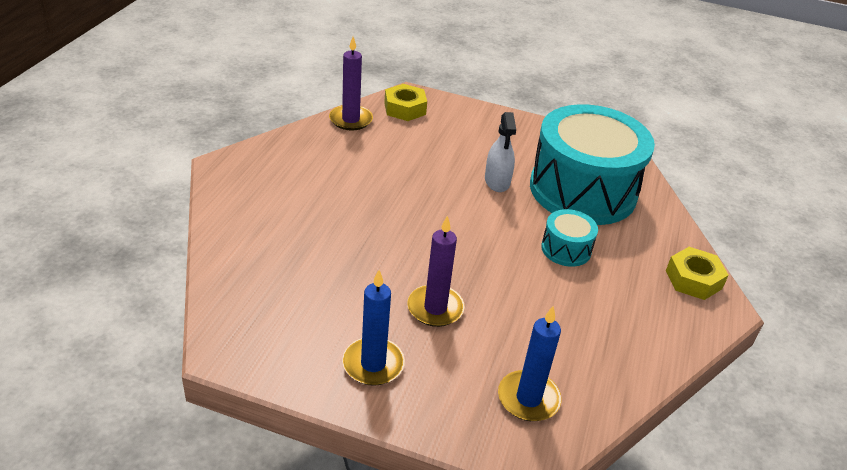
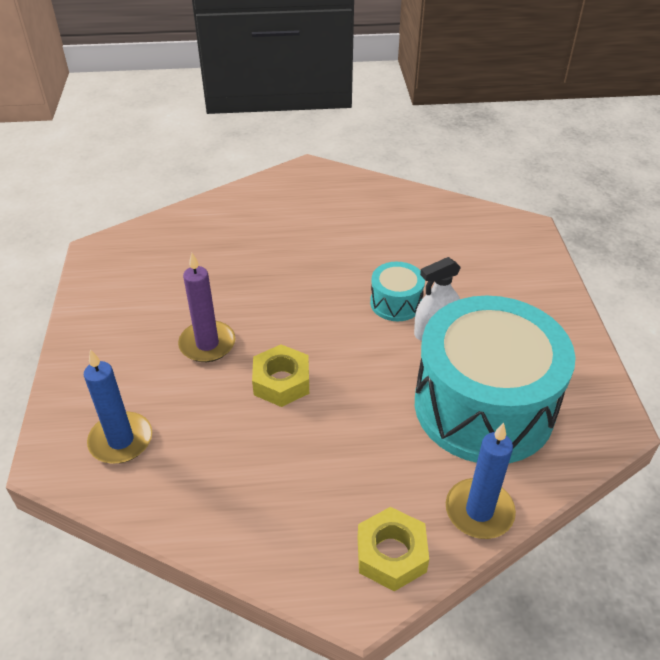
camera: 70 degrees right, 5 degrees up
(350, 120) = (441, 207): purple candle -> none
(373, 364) = (119, 328): blue candle -> blue candle (479, 511)
(405, 108) = (498, 231): yellow nut -> yellow nut (281, 382)
(566, 249) = (360, 416): turquoise drum -> turquoise drum (396, 303)

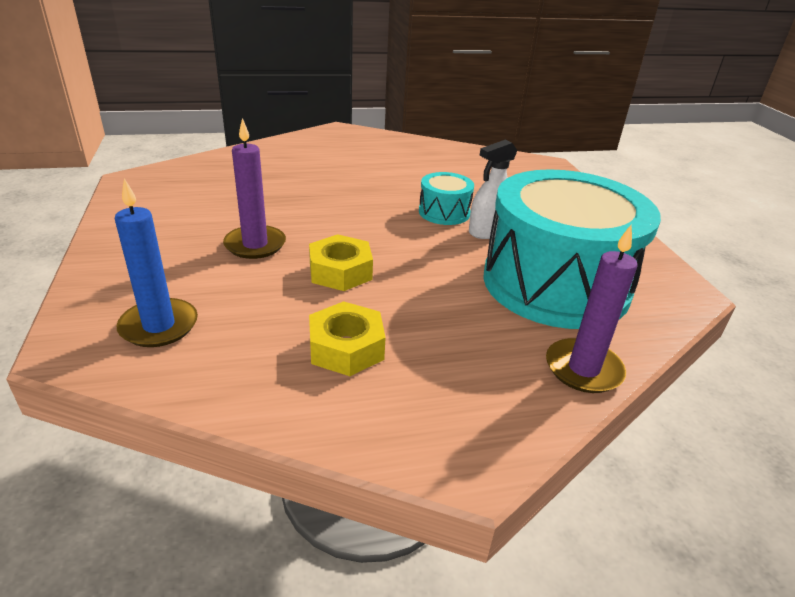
camera: 10 degrees left, 10 degrees down
(391, 554) = (499, 415): yellow nut -> yellow nut (346, 348)
(479, 511) = (583, 369): blue candle -> purple candle

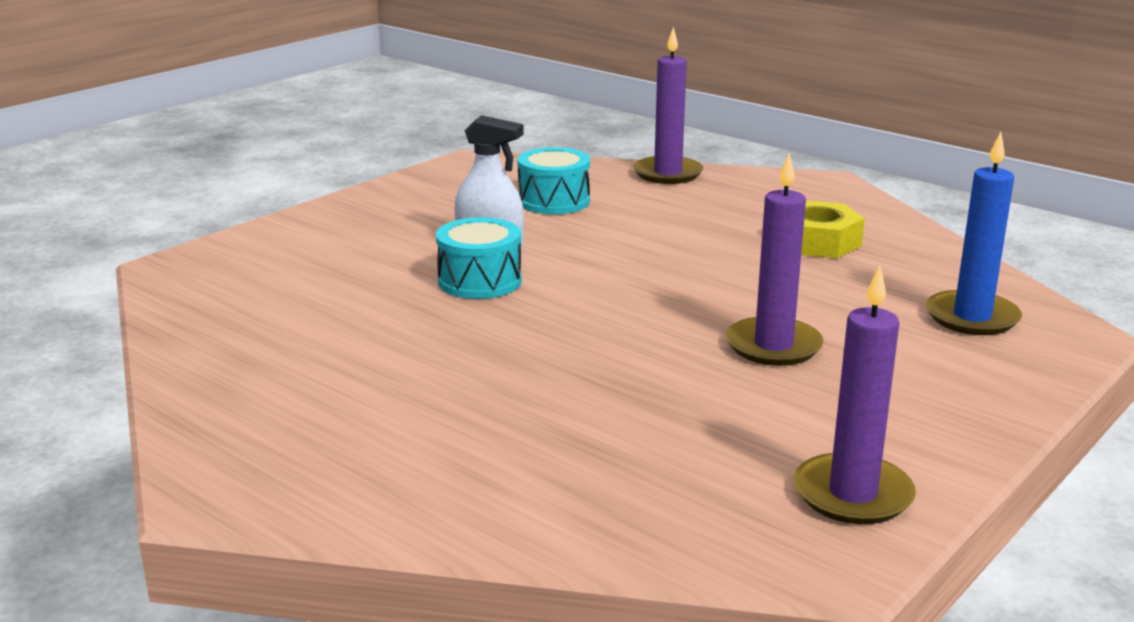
camera: 125 degrees left, 10 degrees down
(143, 199) = (853, 494): none -> purple candle
(340, 271) = (724, 284): yellow nut -> none
(555, 284) = (554, 201): turquoise drum -> turquoise drum, size x0.43

